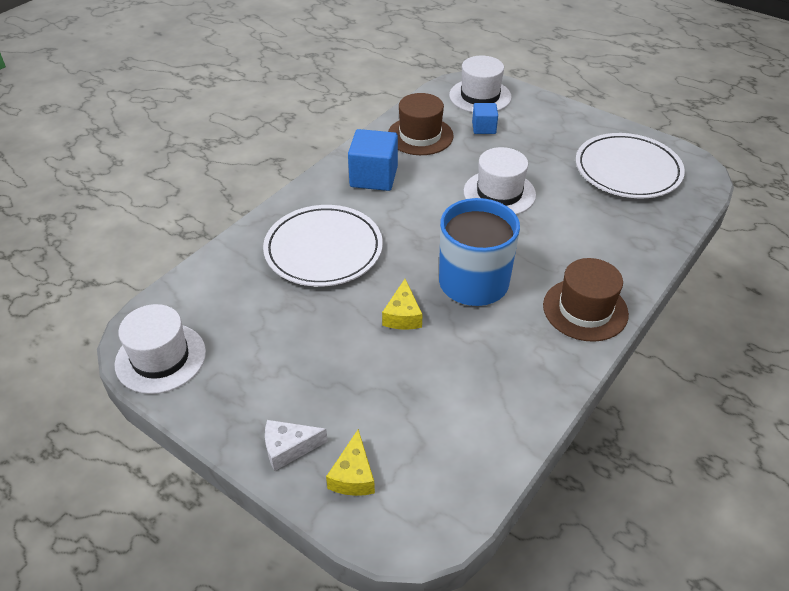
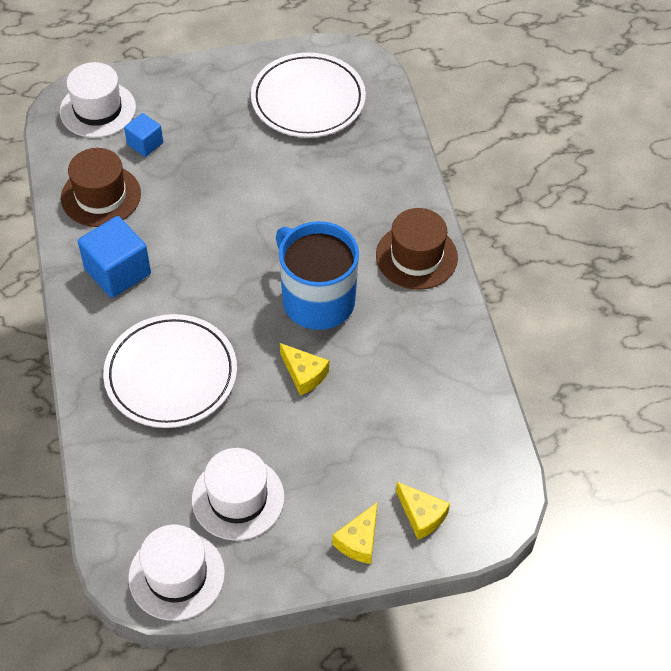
camera: 50 degrees left, 10 degrees up
(288, 448) = (359, 541): white cheese -> yellow cheese
(499, 193) = (239, 203): white hat -> white hat (238, 498)

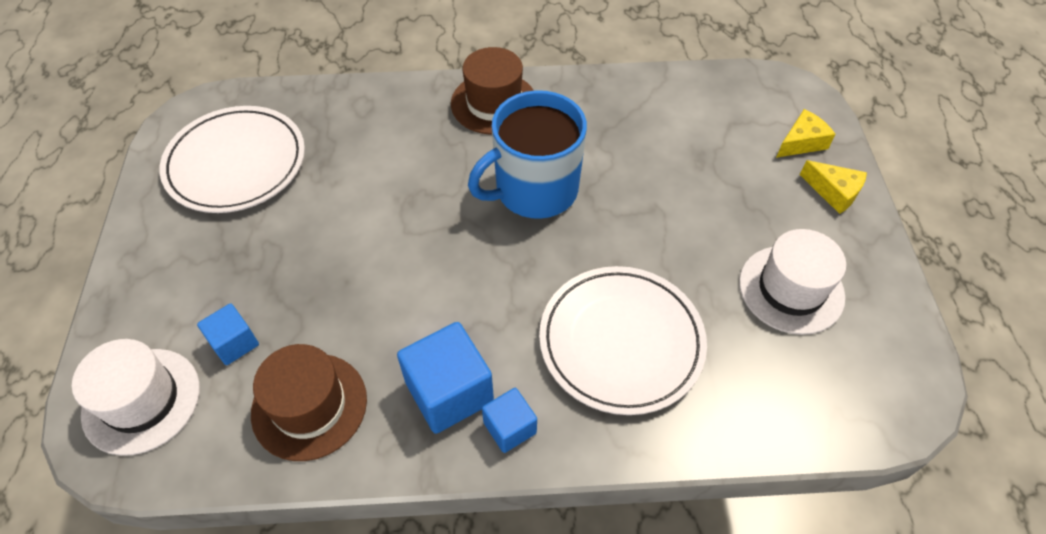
camera: 80 degrees left, 0 degrees up
(93, 311) = (510, 428): none -> blue cube
(176, 575) = (894, 358): white hat -> none
(304, 374) = (632, 212): yellow cheese -> none

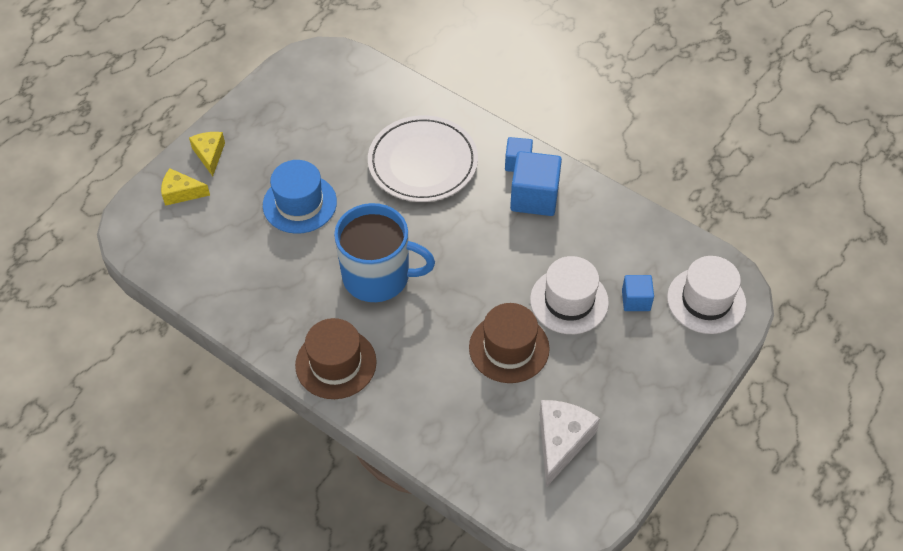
camera: 140 degrees left, 0 degrees up
(236, 163) = (561, 441): white plate -> white cheese
(309, 406) = (613, 238): brown hat -> brown hat (509, 348)
(688, 205) = (299, 203): none -> blue hat
(791, 289) = (306, 128): white hat -> white hat (569, 301)

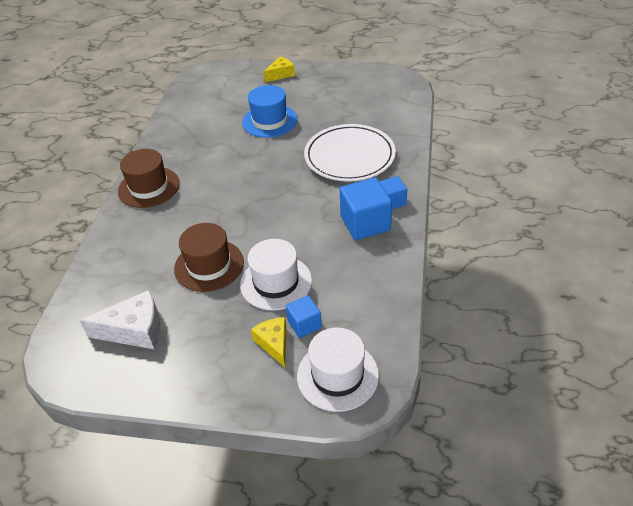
camera: 65 degrees right, 10 degrees down
(181, 193) = (243, 77): yellow cheese -> yellow cheese (274, 343)
(378, 276) = (233, 176): blue mug -> none

